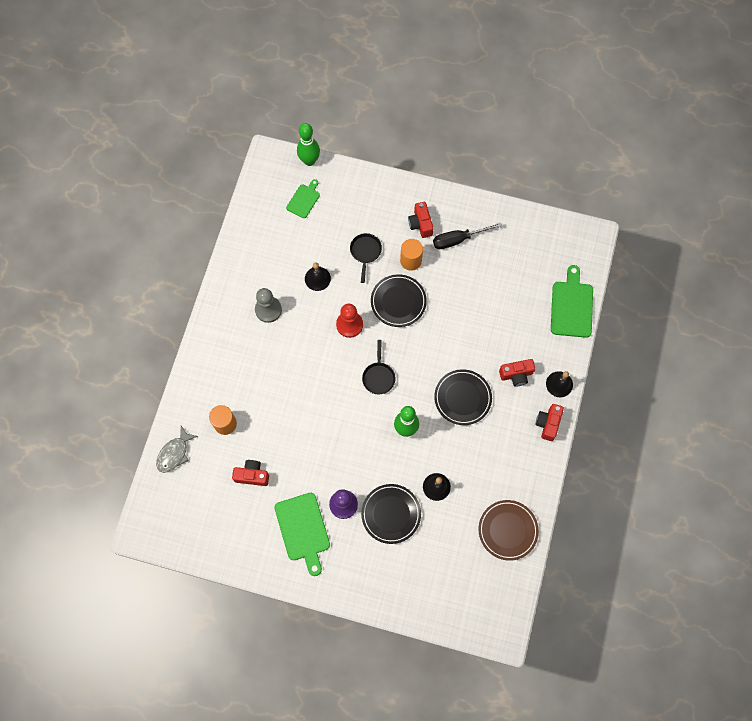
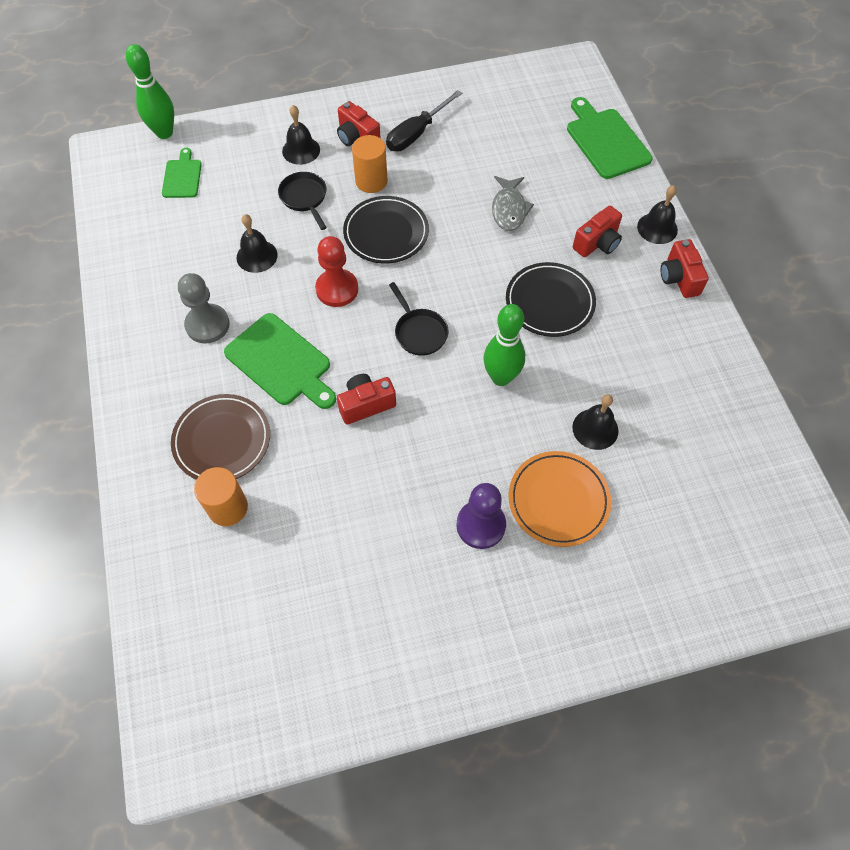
camera: 30 degrees left, 10 degrees down
(174, 453) = (167, 595): grey fish -> grey fish (509, 209)
(252, 475) = (314, 560): red camera -> red camera (366, 404)
(303, 529) = (443, 596): green cutting board -> green cutting board (281, 362)
(382, 216) = (301, 150): none -> black bell
(391, 514) = (558, 500): black plate -> orange plate
(507, 530) = (730, 433): brown plate -> brown plate (222, 440)

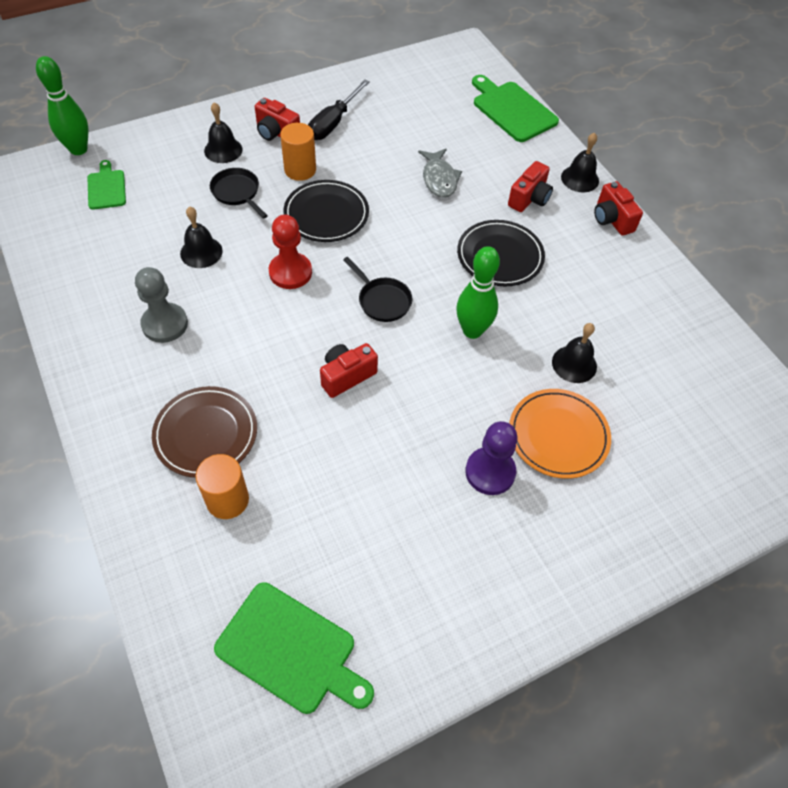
camera: 15 degrees left, 5 degrees down
(281, 362) = (250, 348): green cutting board -> green cutting board (291, 649)

